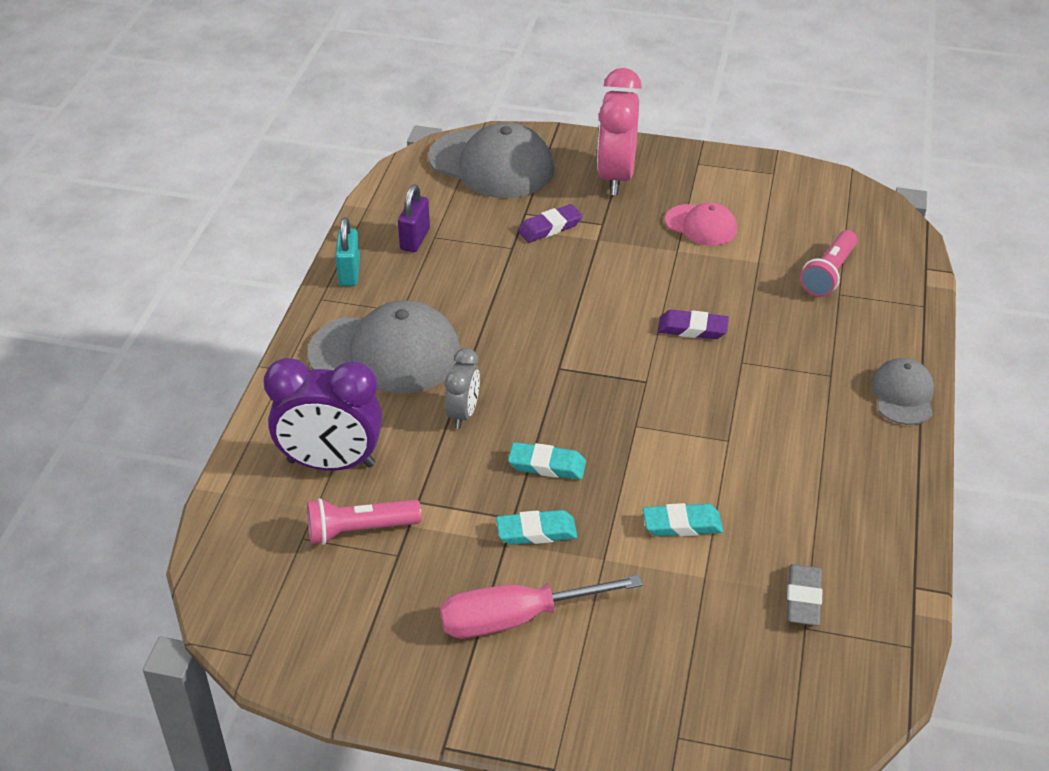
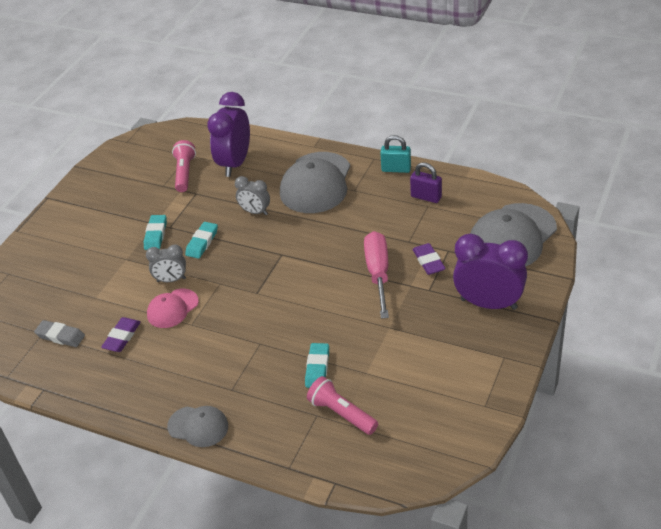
camera: 105 degrees right, 0 degrees up
(517, 618) = (104, 224): pink screwdriver -> pink screwdriver (378, 274)
(616, 177) = (488, 304): pink clock -> purple clock
(641, 485) = (171, 280): none -> grey clock
(682, 524) = (135, 293): turquoise eraser -> turquoise eraser (317, 368)
(692, 329) = (300, 322): purple eraser -> purple eraser (122, 337)
(701, 225) = (417, 345): pink cap -> pink cap (172, 308)

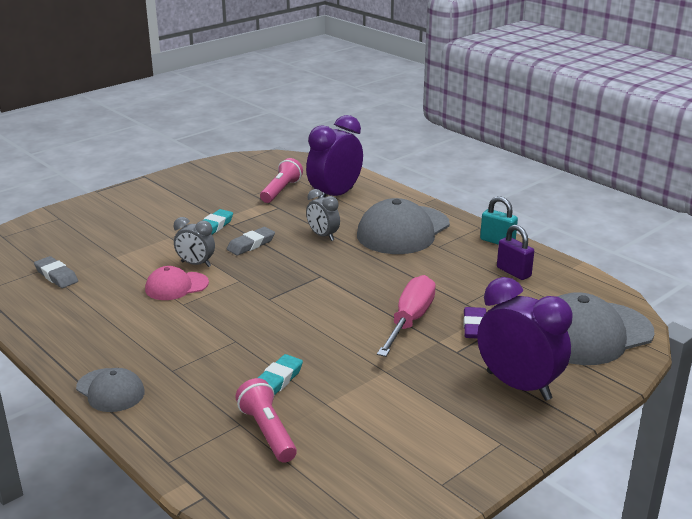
camera: 20 degrees right, 15 degrees down
(122, 337) = (109, 293): purple eraser -> none
(202, 242) = (251, 244): turquoise eraser -> grey eraser

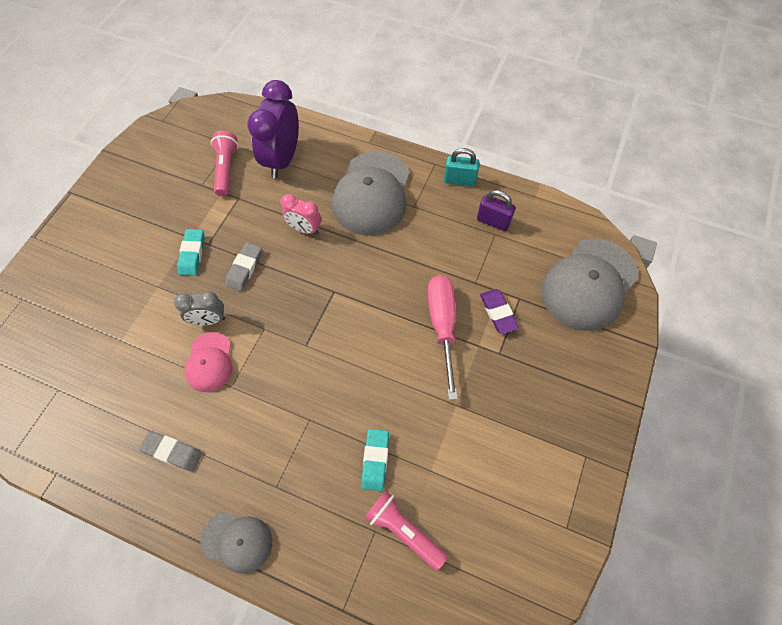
camera: 25 degrees left, 35 degrees up
(56, 276) = (79, 395): grey eraser -> grey eraser (172, 452)
(176, 286) = (209, 362): pink cap -> pink cap turned 45 degrees counterclockwise
(323, 236) = (304, 229): grey clock -> pink clock
(518, 386) = (566, 378): purple clock -> none

